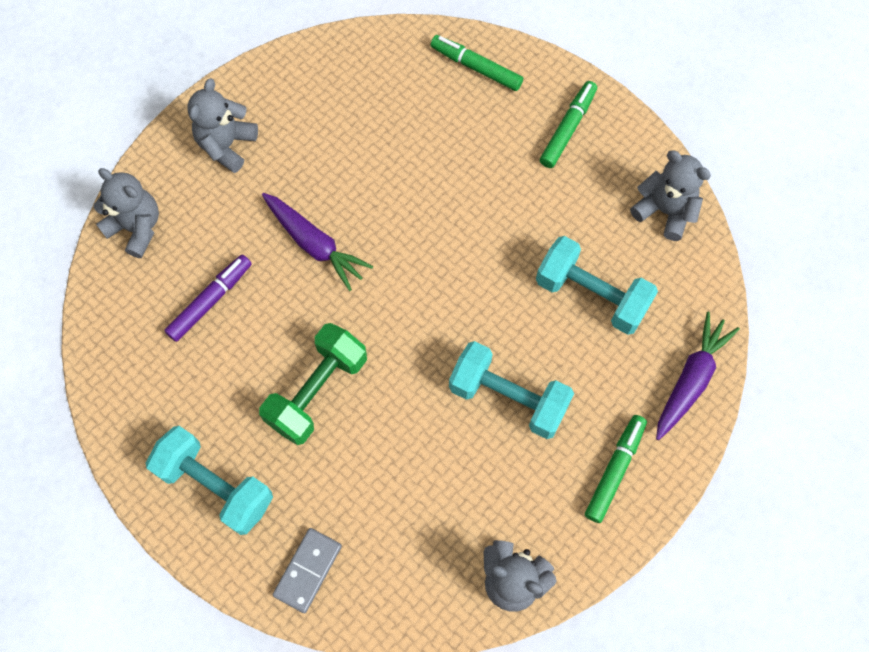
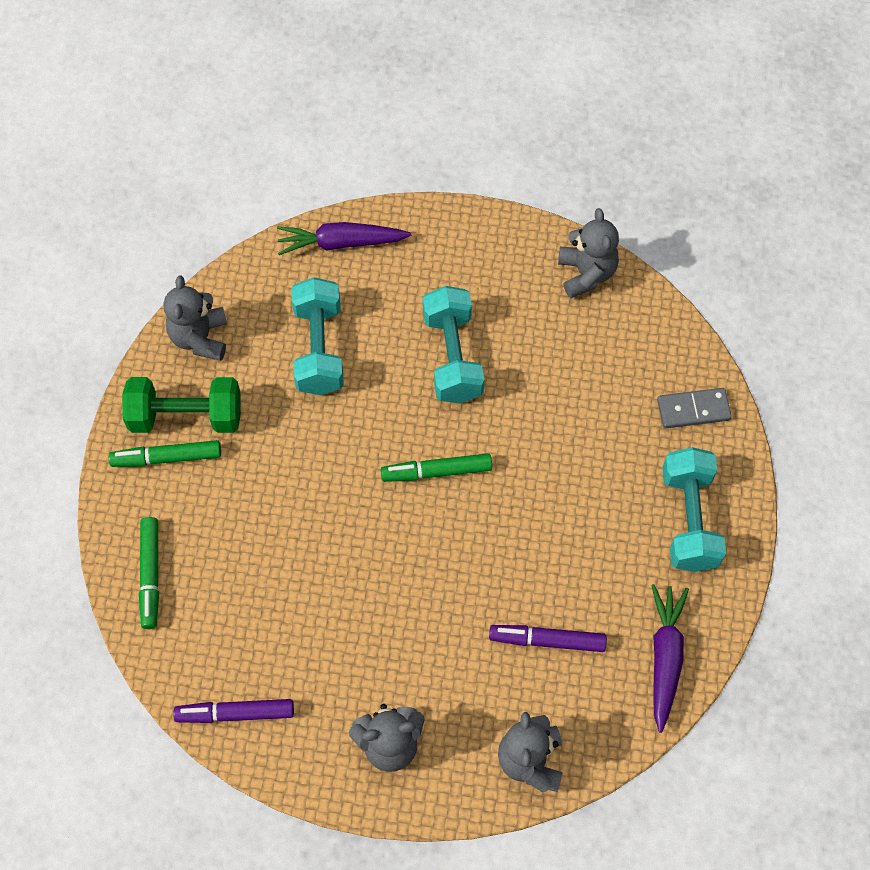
camera: 125 degrees left, 5 degrees down
(315, 244) = (431, 592): purple carrot -> purple carrot (665, 657)
(317, 391) = (556, 498): green dumbbell -> green dumbbell (186, 417)
(328, 64) = (235, 713): none -> purple marker
(614, 470) = (453, 254): green marker -> green marker (436, 471)

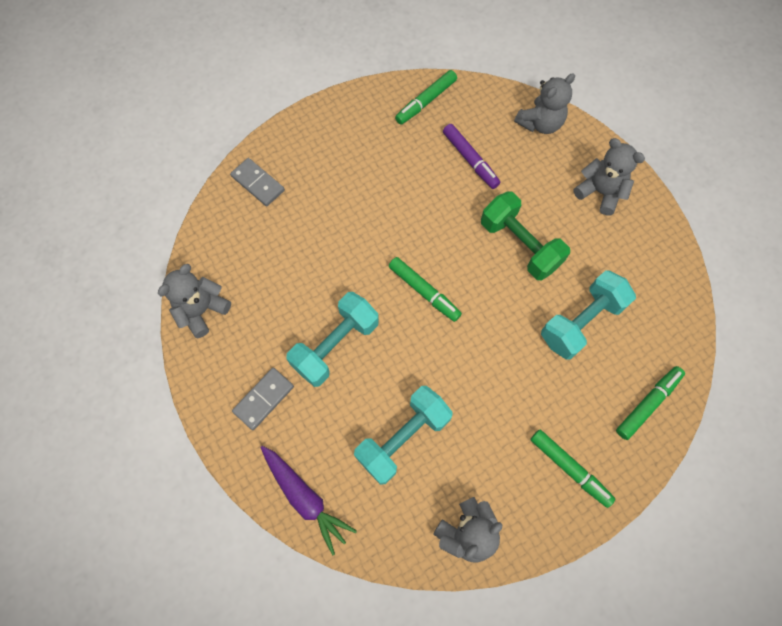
camera: 130 degrees left, 5 degrees up
(186, 417) = (531, 484): green dumbbell -> green dumbbell (520, 245)
(235, 713) = (667, 281): purple marker -> none
(454, 268) = (263, 399): none -> grey domino
(665, 657) = (426, 101): purple carrot -> green marker
(689, 520) = (334, 140): turquoise dumbbell -> turquoise dumbbell (581, 322)

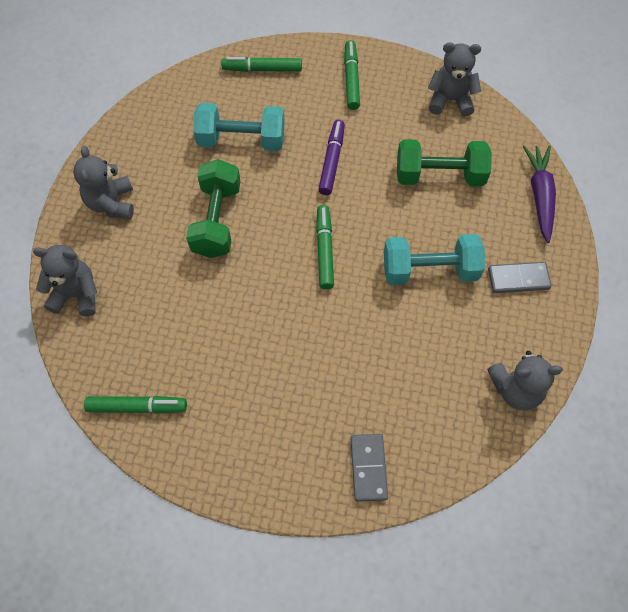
camera: 135 degrees left, 5 degrees down
(403, 438) = (439, 175): turquoise dumbbell -> green dumbbell
(470, 160) = (169, 317): purple marker -> purple marker (332, 161)

